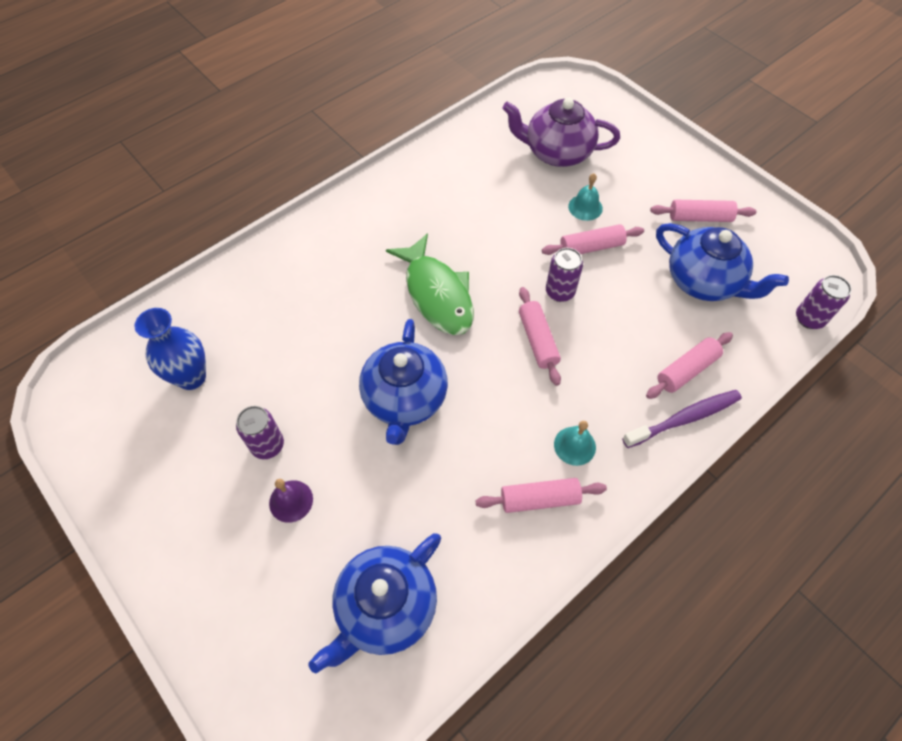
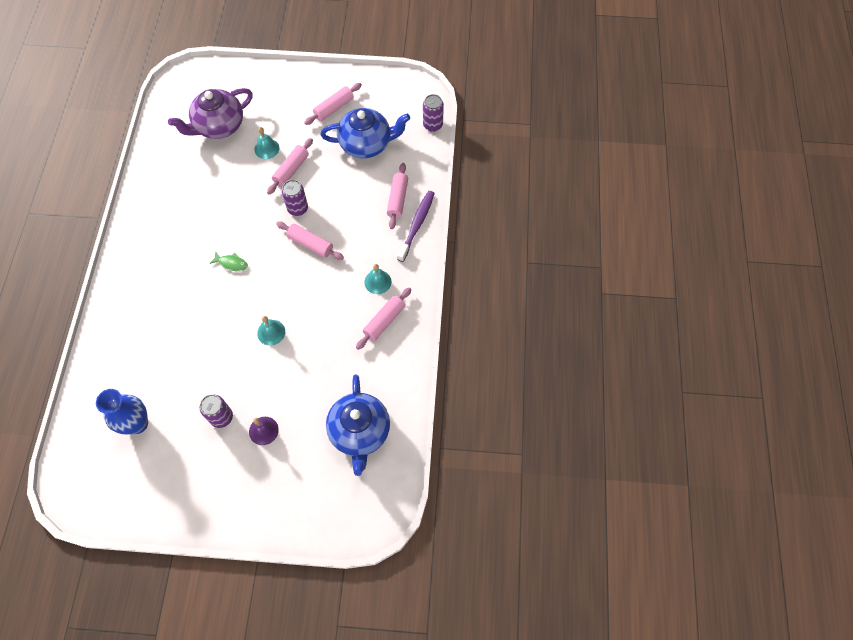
camera: 45 degrees left, 5 degrees up
(405, 399) = (271, 332): blue teapot -> turquoise bell
(437, 294) = (232, 263): green fish -> green fish, size x0.42

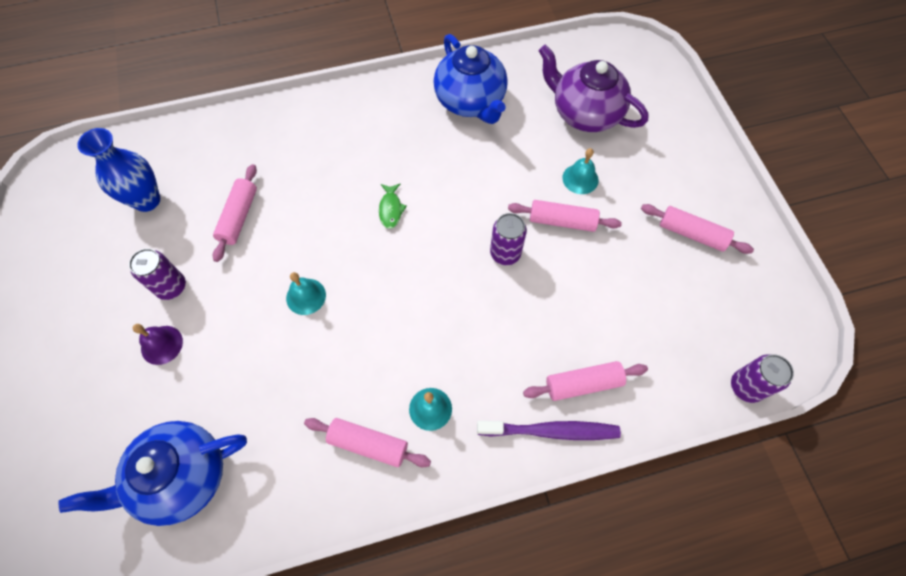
camera: 70 degrees right, 0 degrees up
(310, 244) = (456, 292): pink rolling pin -> pink rolling pin (239, 217)
(366, 144) = (655, 301): blue teapot -> blue teapot (471, 101)

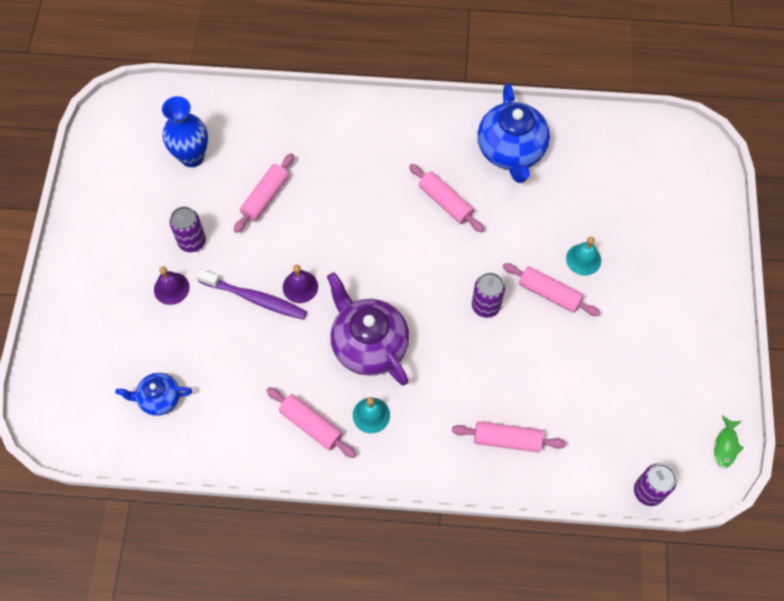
camera: 20 degrees right, 0 degrees up
(181, 477) = (159, 399): blue teapot -> blue teapot, size x0.55
(306, 296) = (300, 287): turquoise bell -> purple bell
(391, 209) = (399, 233): green fish -> green fish (726, 445)
(551, 431) = (464, 467): purple toothbrush -> purple toothbrush (255, 298)
(585, 113) = (616, 196): purple teapot -> purple teapot (368, 344)
(691, 234) = (665, 344): pink rolling pin -> pink rolling pin (445, 202)

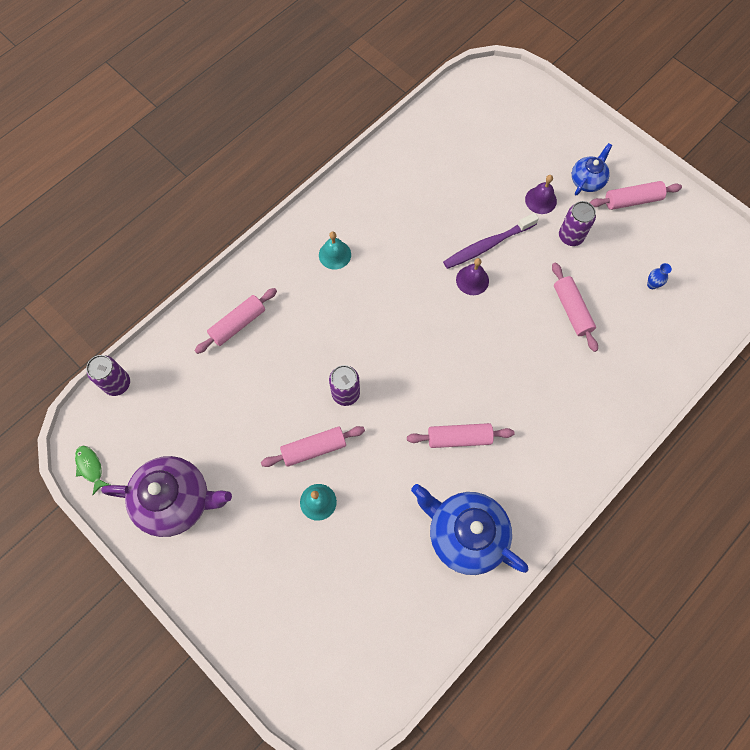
camera: 130 degrees right, 5 degrees up
(159, 399) = (460, 143): blue teapot -> blue teapot (587, 180)
(192, 157) = (652, 284): blue vase -> blue vase, size x0.42
(311, 425) = (361, 215): pink rolling pin -> pink rolling pin (632, 200)
(368, 344) = (387, 291): purple teapot -> purple teapot (176, 500)

